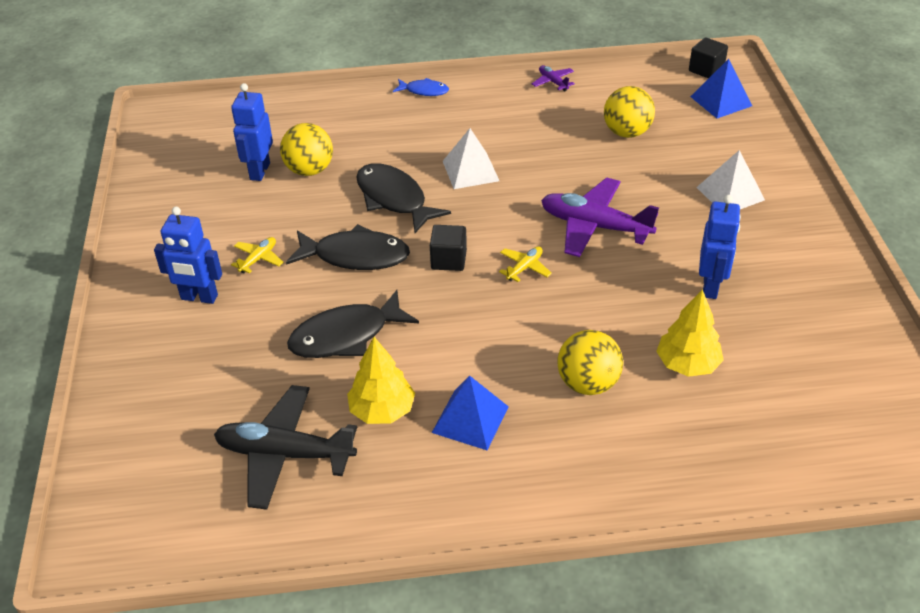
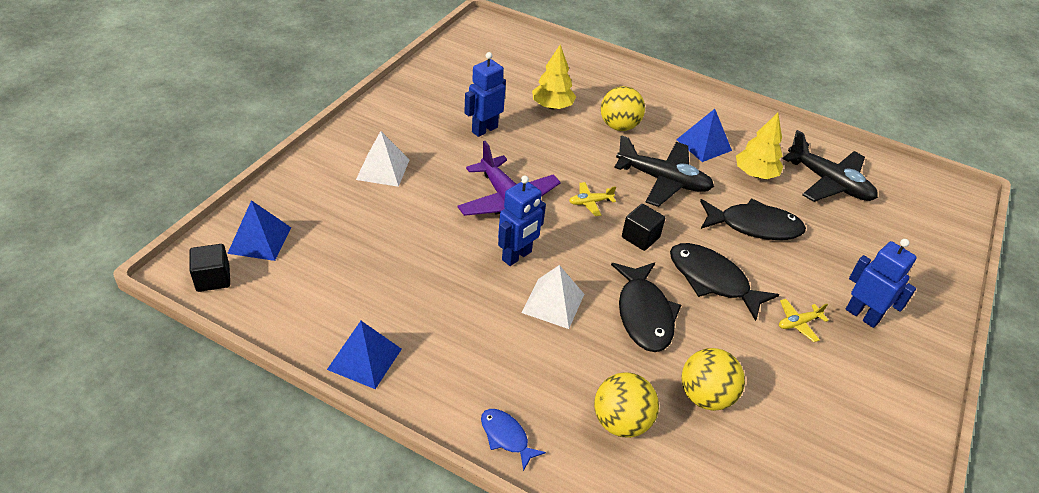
camera: 150 degrees left, 0 degrees up
(259, 171) = (759, 427): blue robot -> blue robot (517, 256)
(476, 336) = (663, 181): none -> black plane
(553, 82) = (364, 359): purple plane -> blue pyramid
(626, 132) = (379, 259): yellow ball -> yellow ball (621, 422)

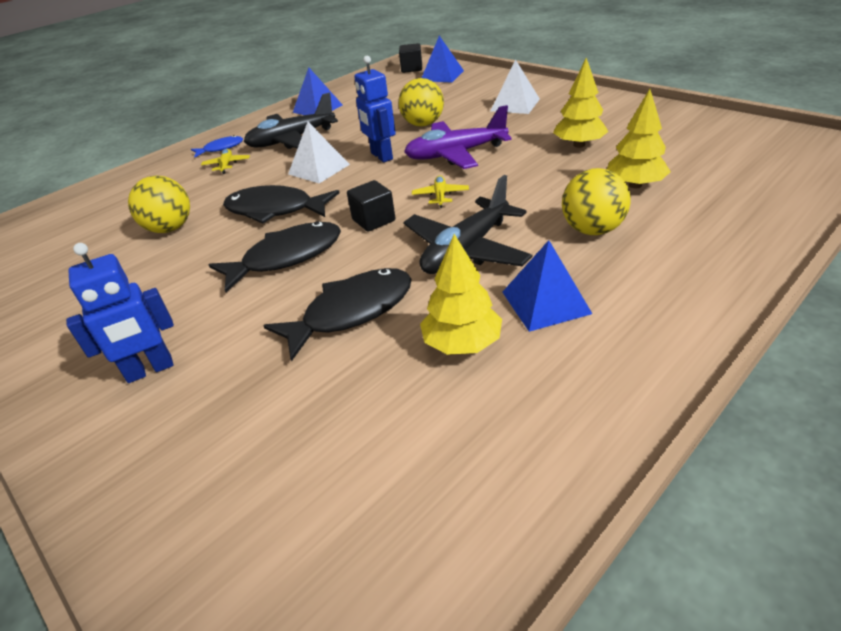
camera: 115 degrees right, 5 degrees down
(484, 129) = (579, 145): blue robot -> yellow tree
(621, 422) = (189, 188): yellow ball -> yellow ball (423, 124)
(754, 226) = (351, 312): black fish -> black fish turned 150 degrees counterclockwise
(798, 323) = (187, 307): yellow plane -> yellow plane (227, 165)
(829, 183) = (416, 442): black plane -> black plane (291, 140)

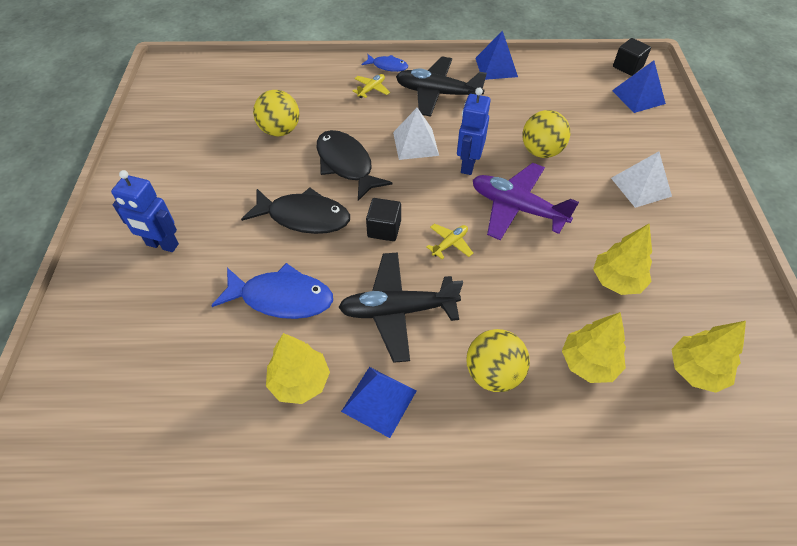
camera: 40 degrees right, 15 degrees up
(351, 312) = (281, 298): black fish -> blue fish
(691, 149) = (695, 370): none -> yellow tree

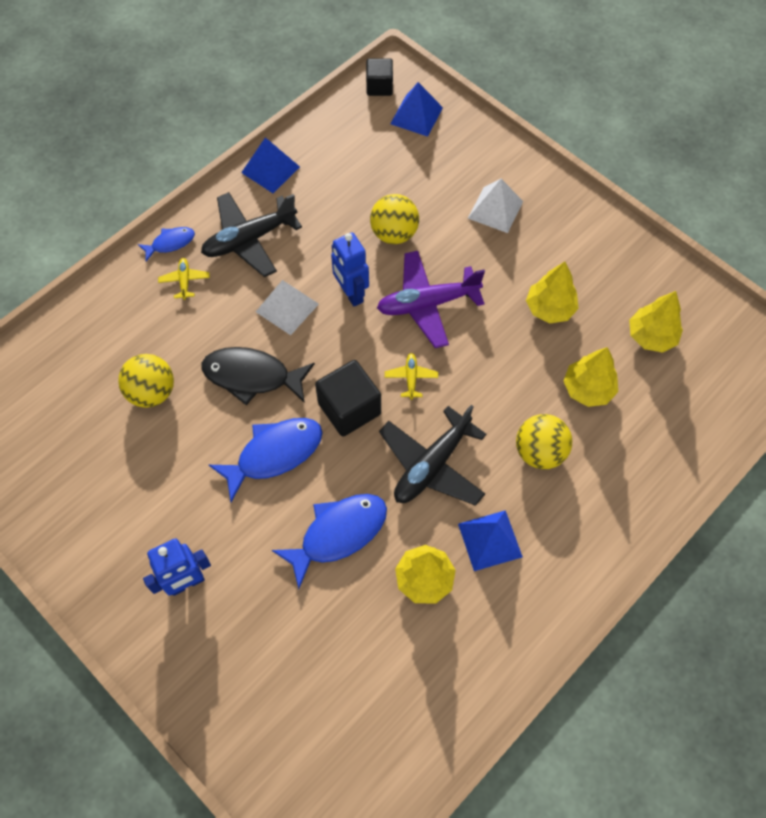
camera: 45 degrees left, 10 degrees up
(304, 217) = (274, 454): black fish -> blue fish
(384, 229) = (349, 408): black cube -> black cube, size x1.55

